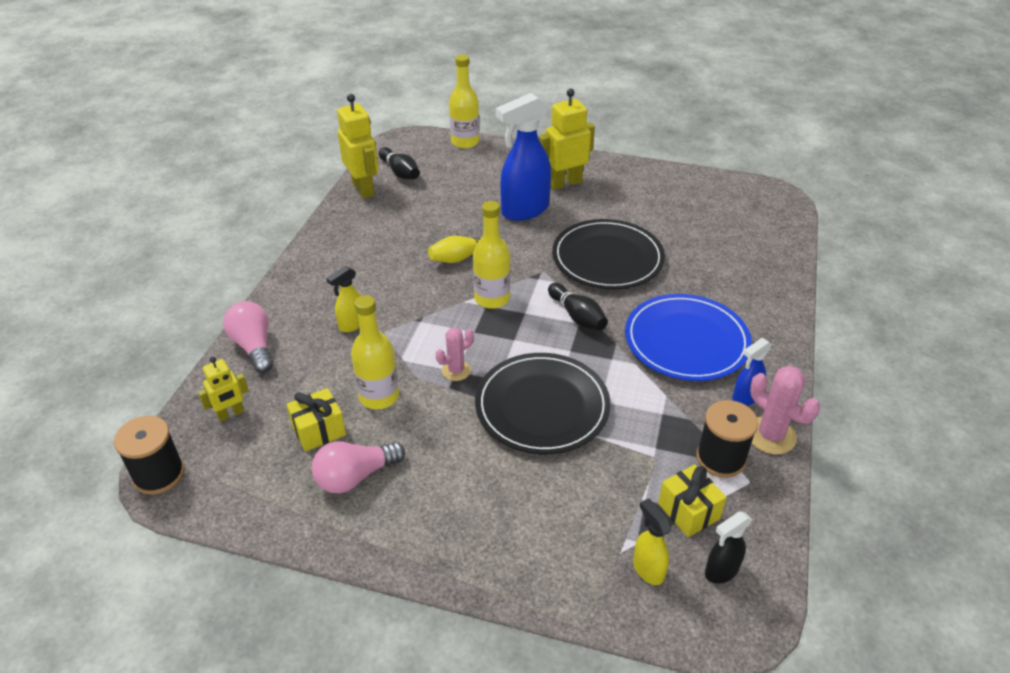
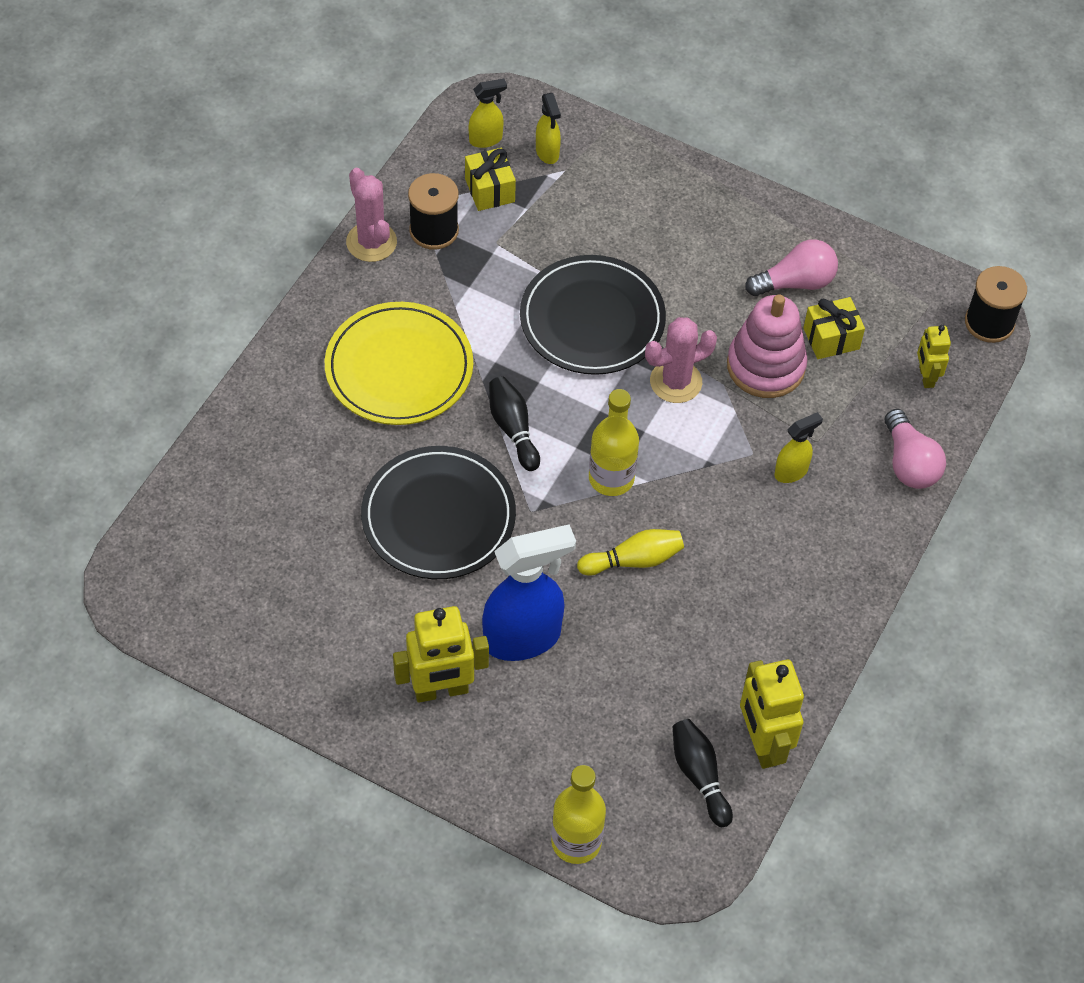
camera: 170 degrees left, 15 degrees up
(231, 414) = (926, 376): yellow robot -> yellow robot turned 75 degrees counterclockwise
(379, 396) = (765, 366): yellow bottle -> pink stacking toy
(456, 370) = (676, 382): pink cactus -> pink cactus, size x1.55
(686, 341) = (399, 368): blue plate -> yellow plate
(721, 571) = (486, 139): black spray bottle -> yellow spray bottle
(745, 398) = (373, 286): blue spray bottle -> none

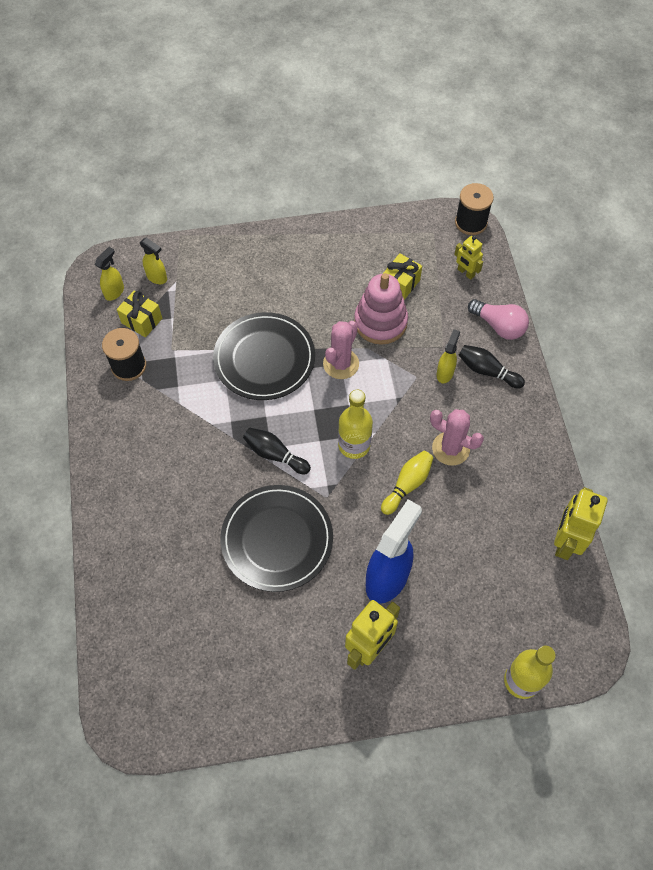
camera: 35 degrees left, 5 degrees up
(371, 242) = (96, 397): pink cactus -> pink cactus (450, 448)
(399, 368) = (177, 464): yellow plate -> none
(699, 776) = (550, 587): black bowling pin -> black bowling pin (487, 371)
(762, 744) = (565, 542): yellow robot -> yellow robot turned 75 degrees clockwise
(795, 282) = (355, 265): pink light bulb -> none

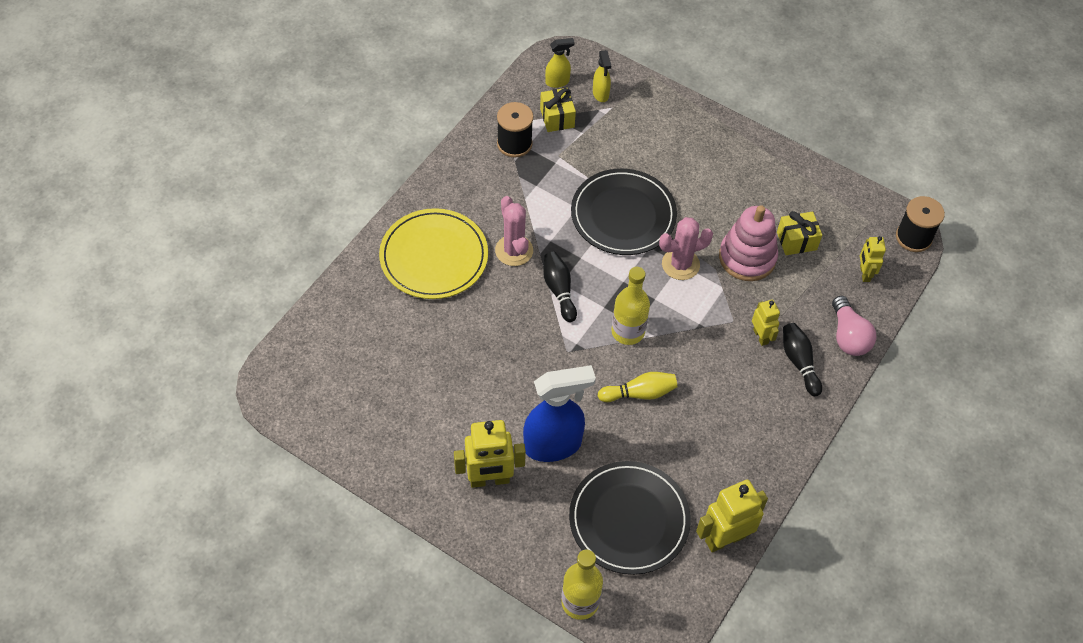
camera: 40 degrees right, 5 degrees down
(154, 507) = (434, 257): none -> yellow plate
(277, 539) = (499, 350): black plate -> black plate (629, 519)
(445, 373) = (761, 336): yellow spray bottle -> yellow robot
(450, 448) = (704, 395): pink cactus -> pink cactus (514, 250)

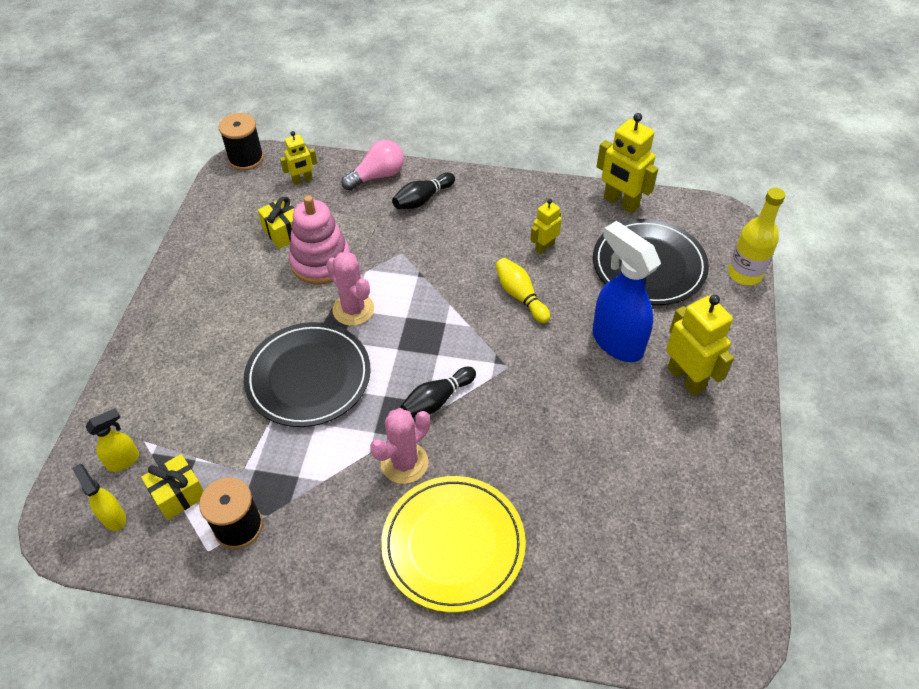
camera: 110 degrees left, 5 degrees down
(628, 331) = (456, 326): yellow bottle -> none
(761, 336) = (408, 230): yellow robot -> yellow robot (544, 247)

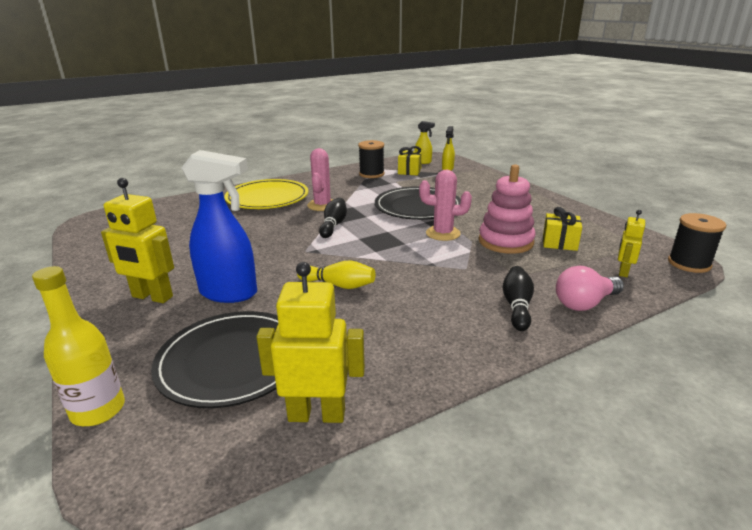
camera: 140 degrees right, 25 degrees down
(377, 176) = (585, 303): pink light bulb -> pink light bulb turned 45 degrees clockwise
(544, 247) = (358, 325): yellow robot -> none

